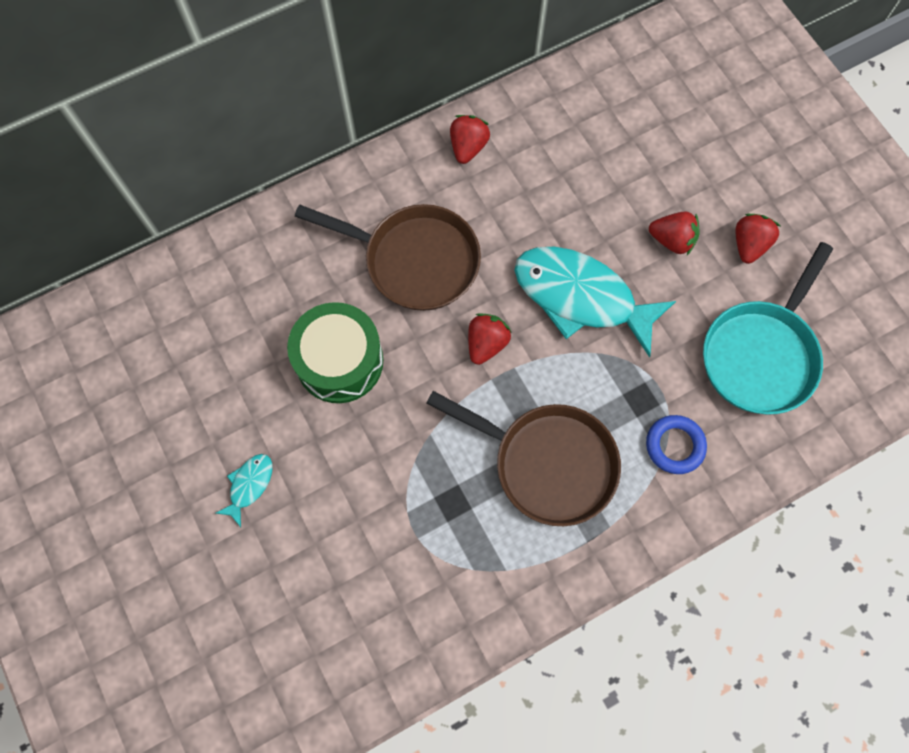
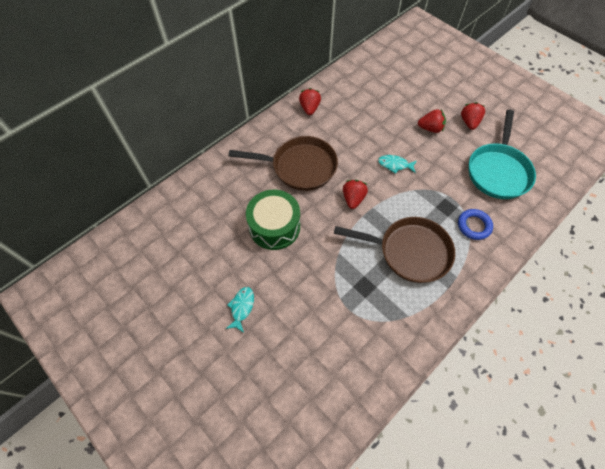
camera: 15 degrees left, 10 degrees down
(581, 297) = (395, 165): turquoise fish -> turquoise fish, size x0.43

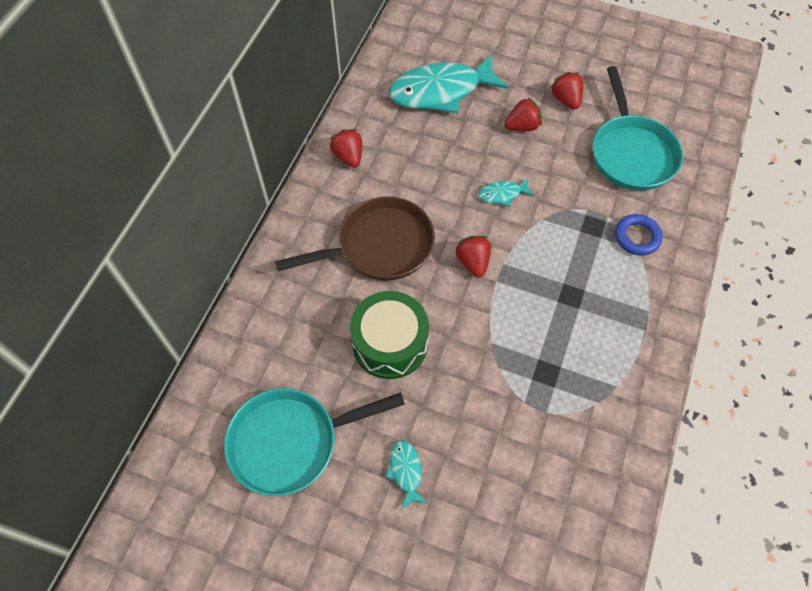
camera: 25 degrees left, 0 degrees up
(184, 259) = (291, 442): none -> turquoise pan
(388, 90) = (441, 91): none -> turquoise fish
(409, 252) = (578, 303): brown pan -> none

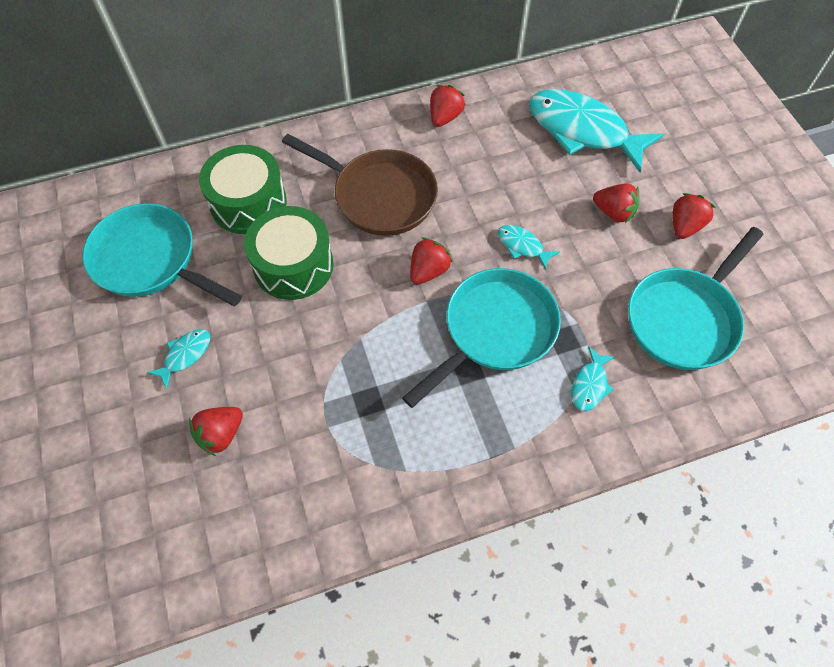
camera: 50 degrees right, 0 degrees up
(301, 336) = (248, 203): none -> green drum
(496, 488) = (221, 434): none -> red strawberry
(554, 258) = (495, 331): none -> turquoise pan
(637, 237) = (590, 385): blue ring -> turquoise fish

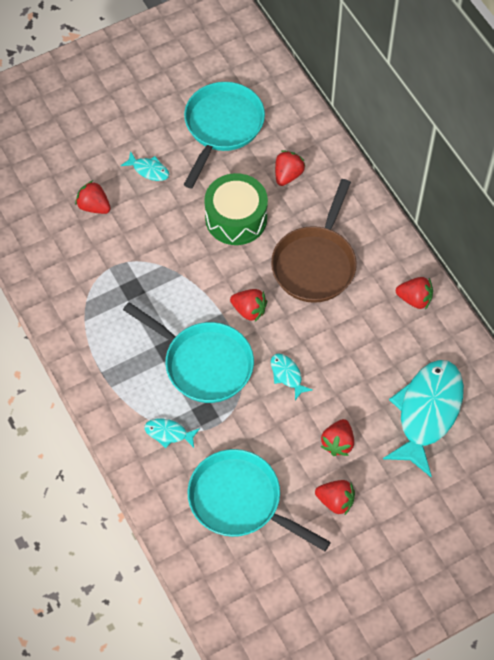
camera: 80 degrees right, 0 degrees up
(248, 203) = (288, 175): green drum -> red strawberry
(522, 246) = (287, 375): turquoise fish -> turquoise fish turned 60 degrees counterclockwise

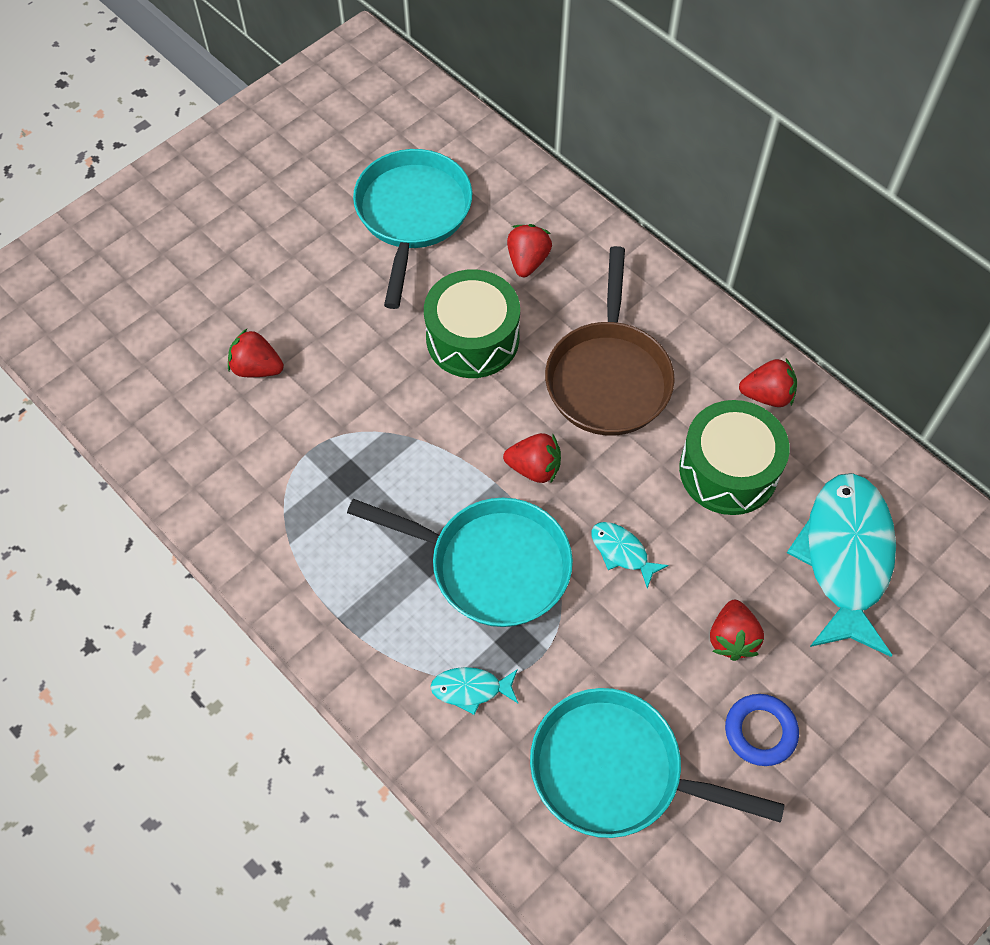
camera: 15 degrees left, 0 degrees up
(149, 170) = (324, 298): turquoise fish -> none
(335, 501) = (760, 731): red strawberry -> blue ring
(372, 341) = (728, 470): none -> green drum

